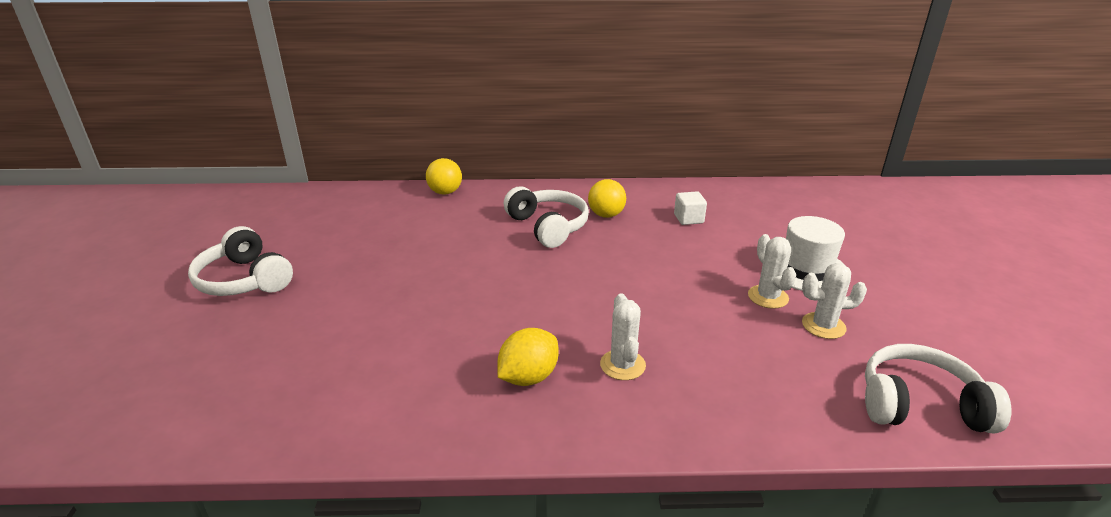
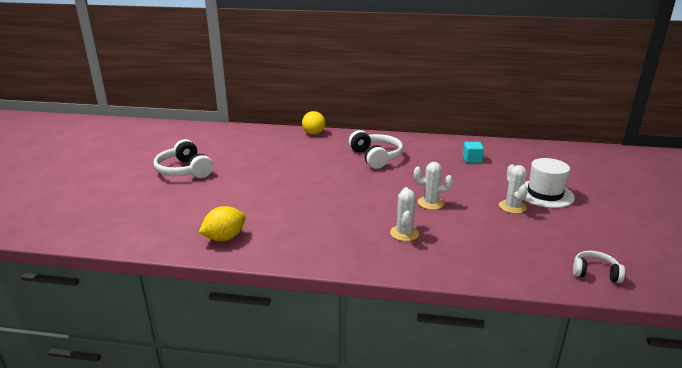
camera: 10 degrees right, 5 degrees down
(528, 377) = (344, 234): yellow lemon -> yellow lemon (224, 238)
(606, 215) = (416, 153): yellow ball -> none
(688, 219) = (472, 160): white cube -> turquoise cube
(823, 326) = (545, 225): white cactus -> white cactus (430, 203)
(920, 405) = (595, 273): white headphones -> white headphones, size x0.58

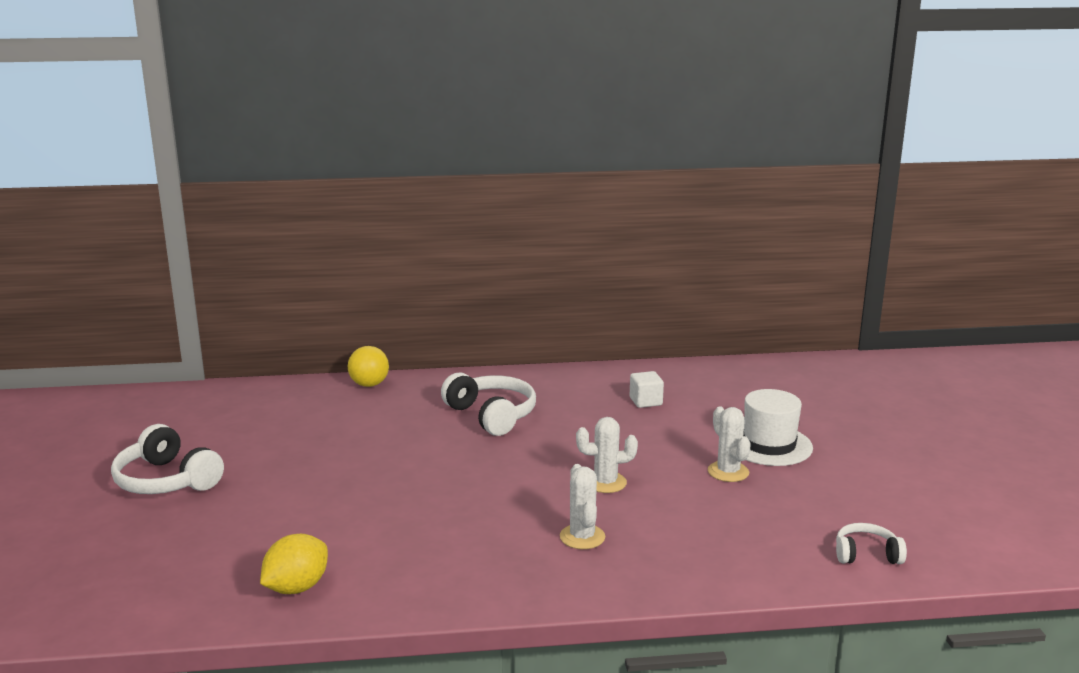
camera: 15 degrees left, 5 degrees down
(472, 160) = (645, 401): turquoise cube -> white cube

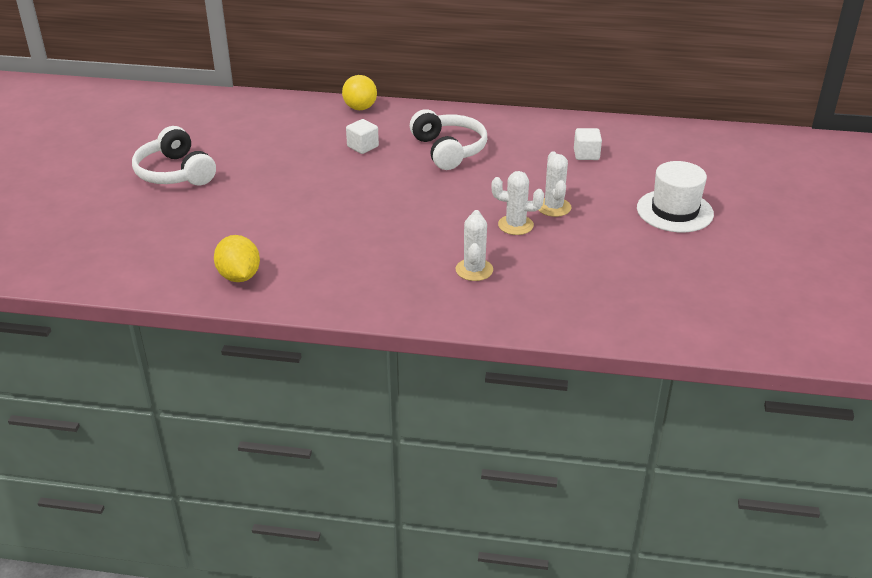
camera: 15 degrees right, 15 degrees up
(296, 588) = (239, 276): yellow lemon -> yellow lemon turned 75 degrees counterclockwise
(390, 424) = (362, 146): none -> white cube
(728, 472) = (625, 231): white cactus -> white cactus (553, 207)
(866, 554) = (706, 323): white headphones -> none

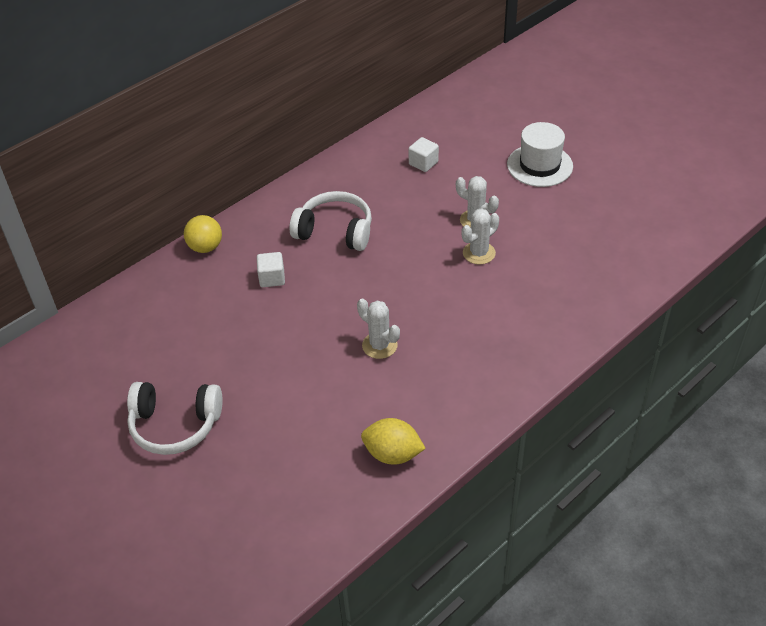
camera: 50 degrees left, 10 degrees up
(474, 270) = (515, 307): white cactus -> white cactus (379, 345)

